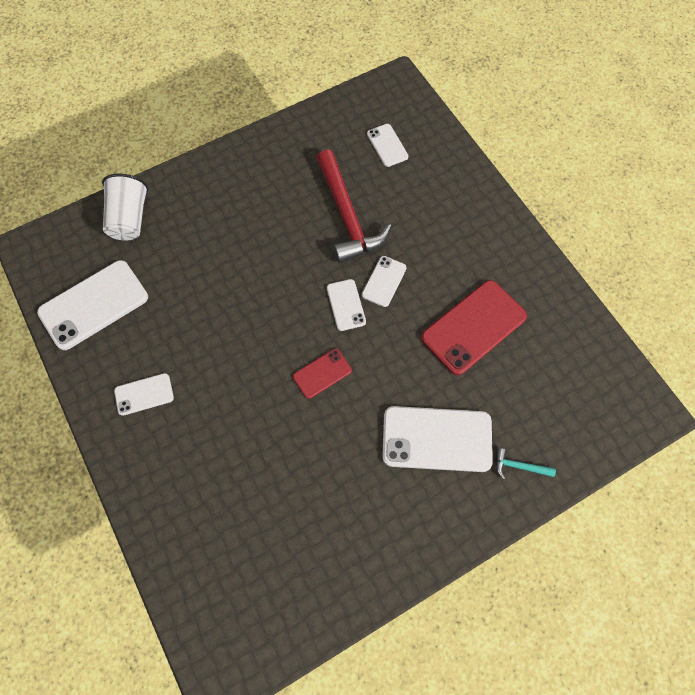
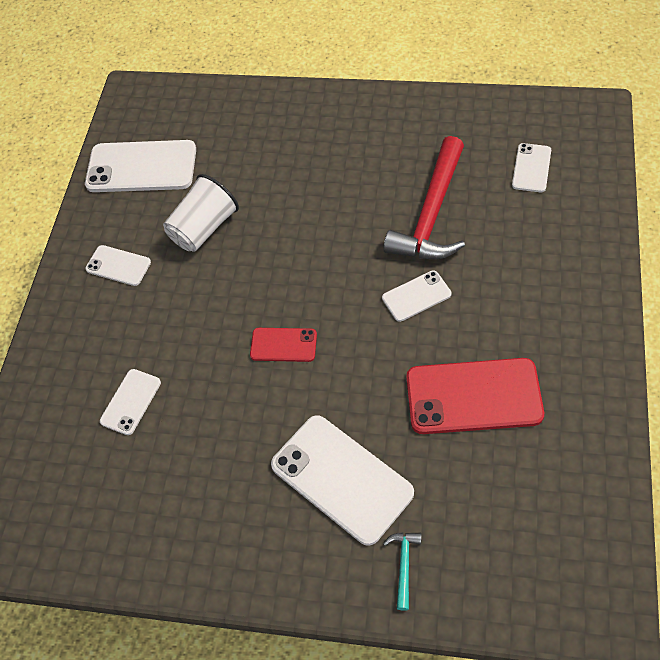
camera: 45 degrees right, 10 degrees down
(130, 218) = (230, 110): white cup -> white cup (204, 228)
(346, 305) = (359, 296): white phone -> white phone (131, 402)
(519, 466) = (404, 565): turquoise hammer -> turquoise hammer turned 45 degrees clockwise

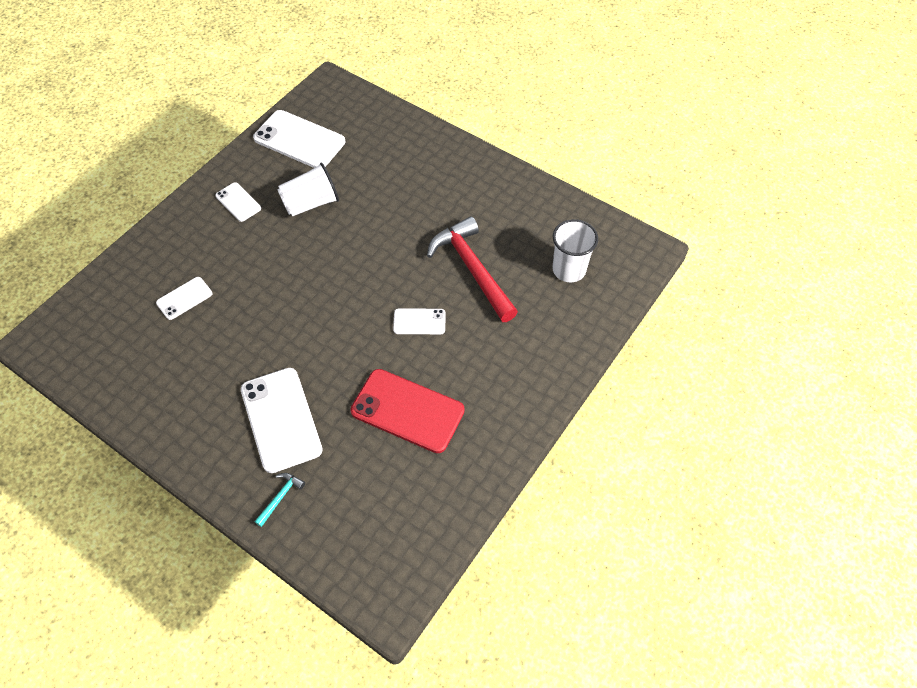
camera: 20 degrees right, 0 degrees up
(283, 345) = (307, 310): red phone -> none
(431, 214) = (472, 269): red hammer -> red hammer turned 105 degrees clockwise
(531, 168) = (569, 270): white phone -> white cup

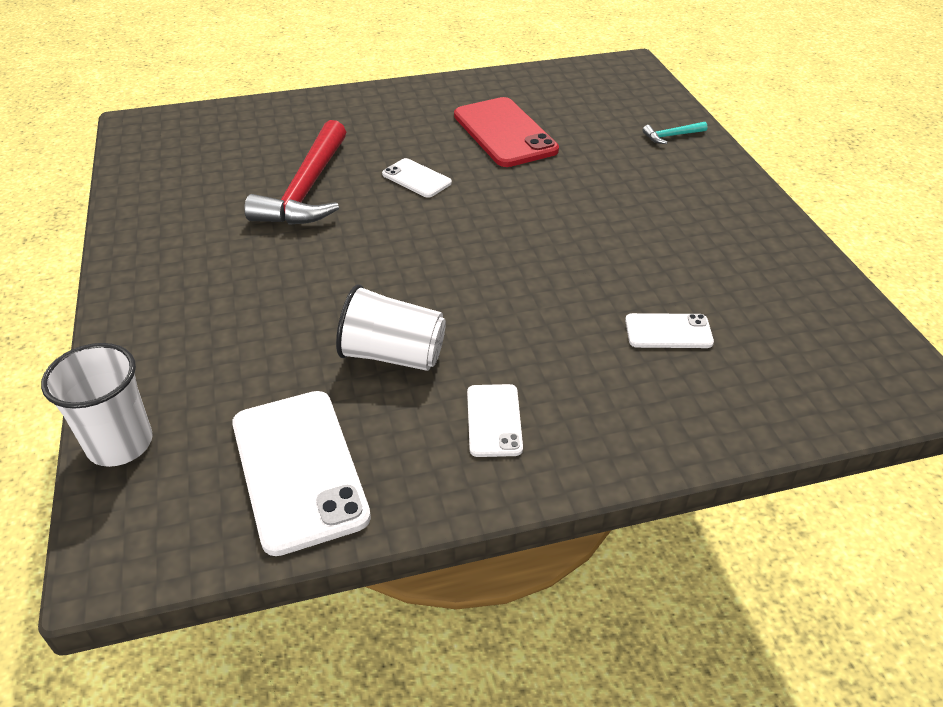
camera: 140 degrees left, 15 degrees down
(281, 419) = (630, 177): white phone -> none
(569, 270) = (225, 145): white cup -> white cup (120, 443)

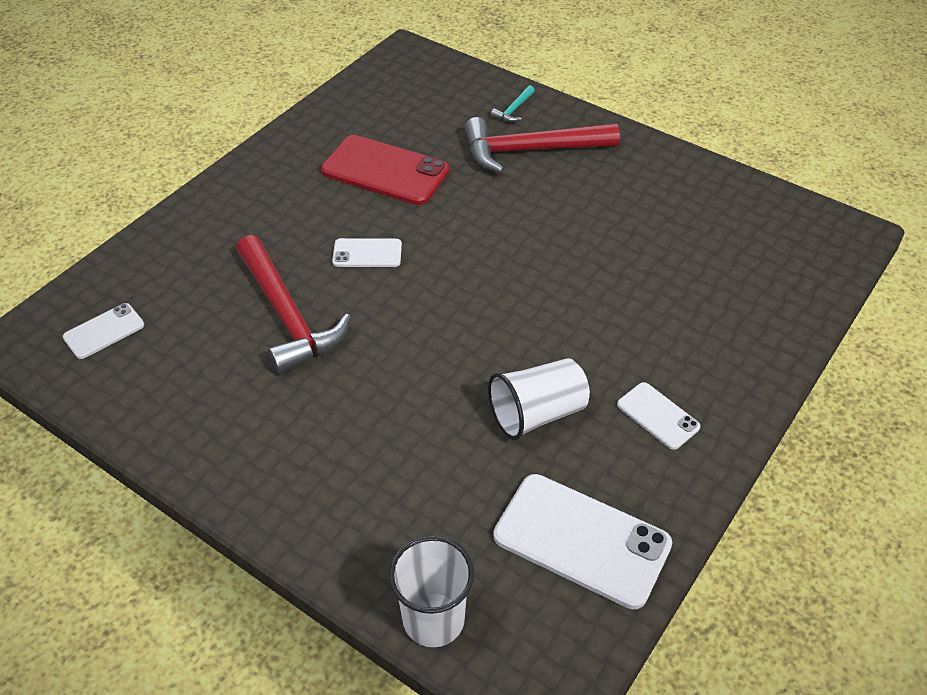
camera: 40 degrees left, 5 degrees up
(647, 170) = (530, 150): none -> red hammer
(668, 331) = (685, 279): white phone -> white phone (104, 331)

